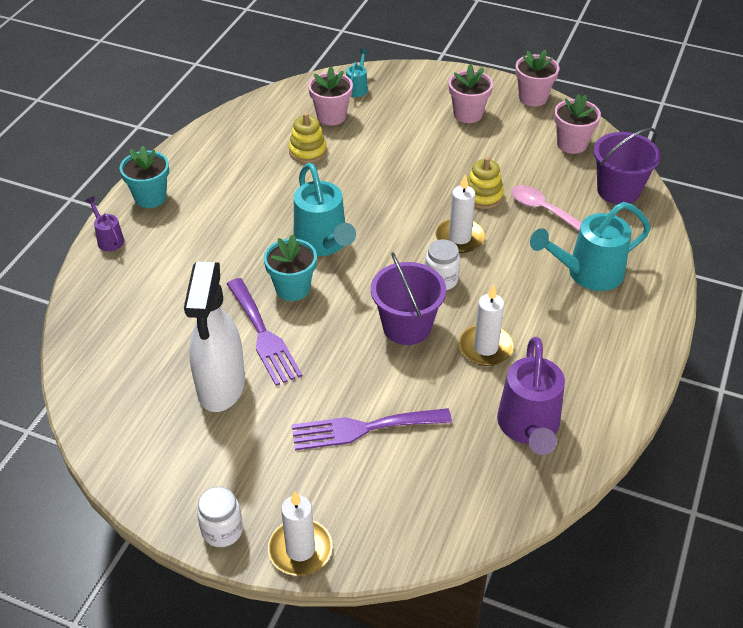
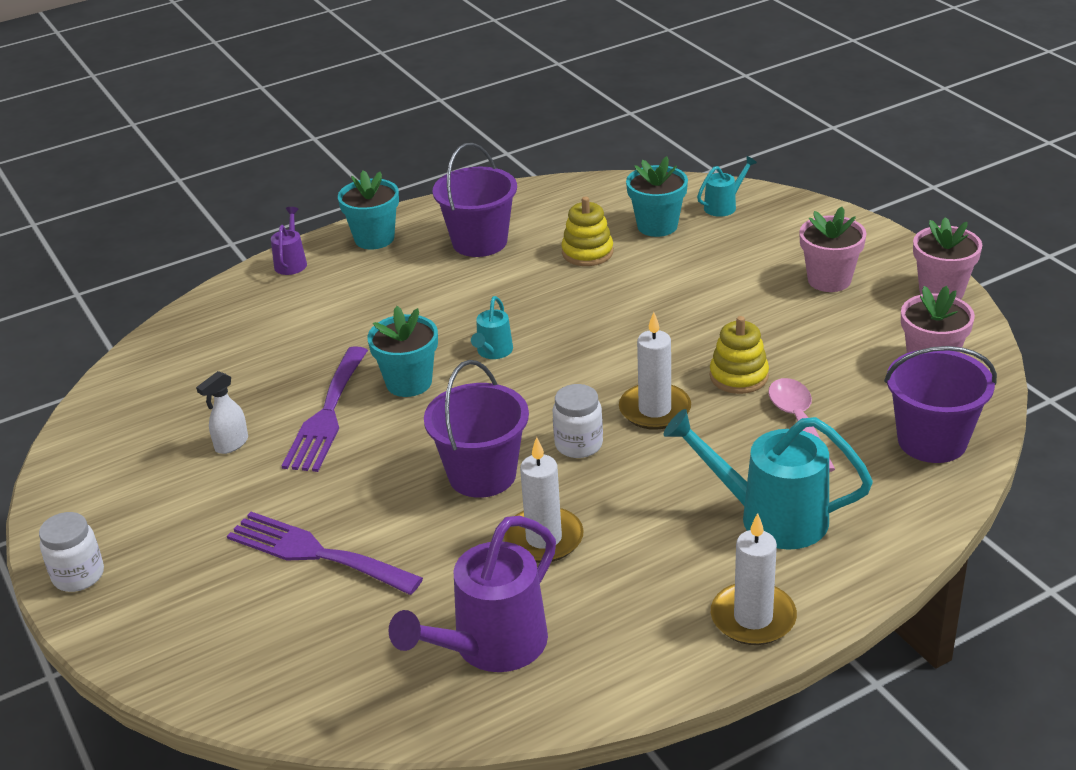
camera: 40 degrees right, 10 degrees down
(221, 387) = (231, 444): white spray bottle -> white spray bottle, size x0.41
(228, 171) = (479, 242): none -> purple bucket
(300, 549) = (122, 633): white candle -> white candle (753, 618)
(323, 244) = (493, 352): turquoise watering can -> turquoise watering can, size x0.50
(331, 116) = (657, 226): pink flower pot -> turquoise flower pot

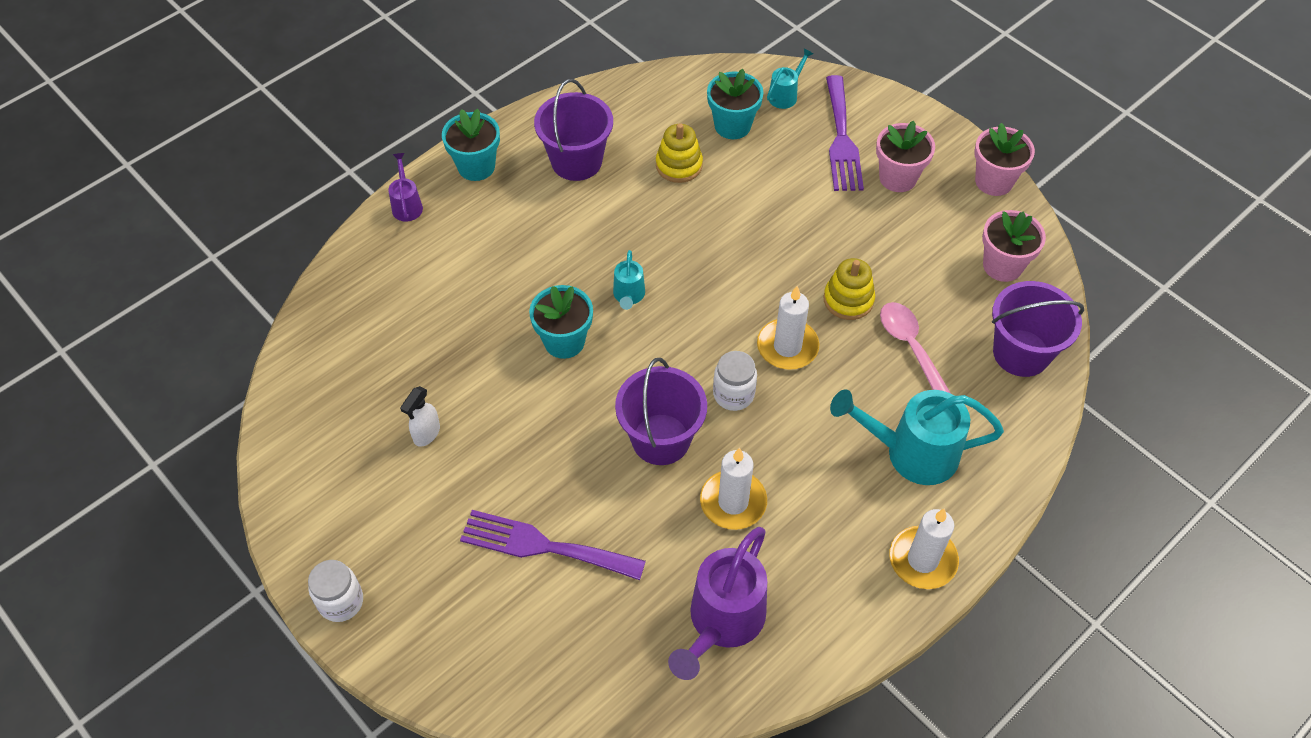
camera: 15 degrees left, 20 degrees up
(327, 415) = (502, 388): purple fork -> purple fork (841, 139)

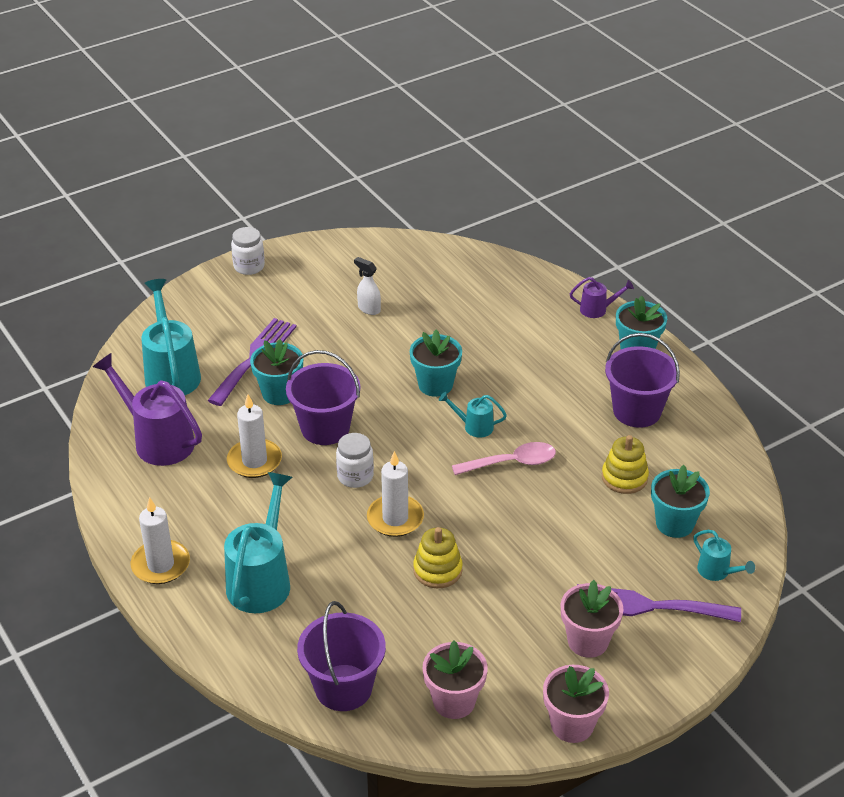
camera: 100 degrees right, 15 degrees down
(589, 643) = (171, 373): none -> turquoise watering can
(607, 502) = (279, 393): none -> turquoise flower pot
(910, 347) = (373, 604): pink spoon -> pink spoon (511, 463)

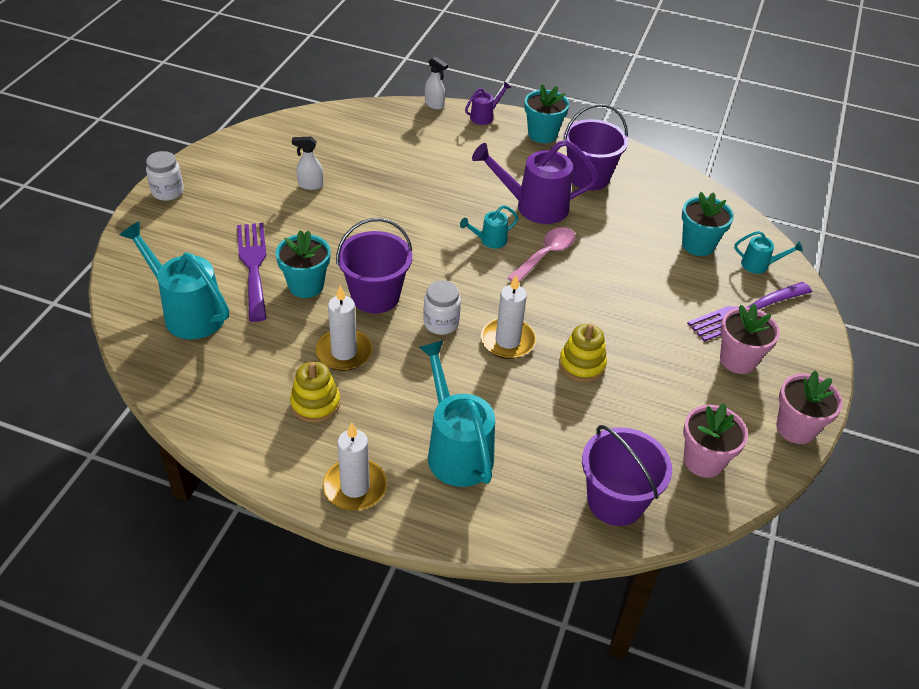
camera: 40 degrees left, 5 degrees up
(158, 440) = (236, 377): purple watering can -> purple watering can (534, 206)
(435, 385) = (426, 222): turquoise flower pot -> none
(560, 278) = (434, 105): none -> white spray bottle
(624, 477) = (632, 228): yellow stacking toy -> yellow stacking toy (315, 403)

